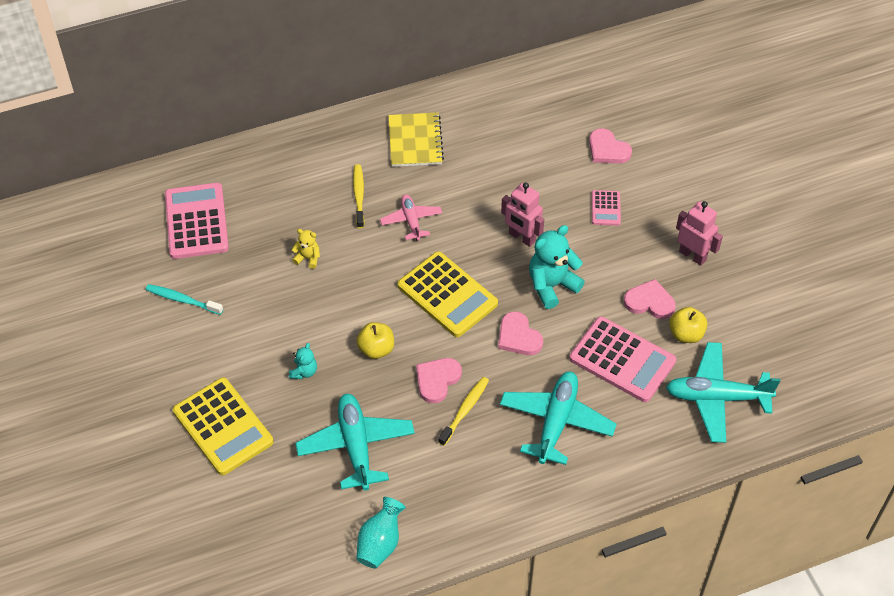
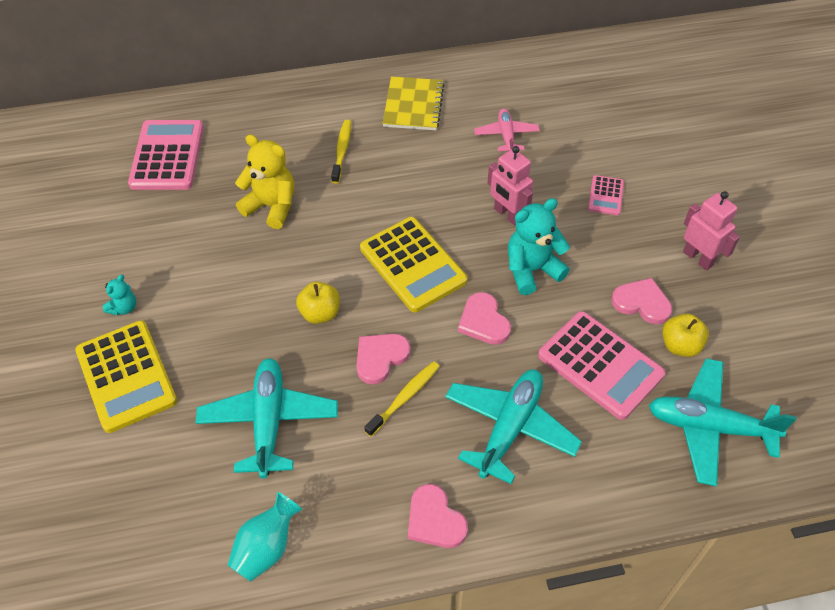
camera: 10 degrees right, 0 degrees up
(183, 300) = (127, 232): turquoise toothbrush -> none
(304, 372) = (233, 327): turquoise teddy bear -> turquoise teddy bear (124, 308)
(308, 258) = (271, 206): yellow teddy bear -> yellow teddy bear, size x1.94
(411, 221) = (391, 182): pink plane -> pink plane (506, 135)
(607, 149) = (617, 137): pink heart -> pink heart (435, 520)

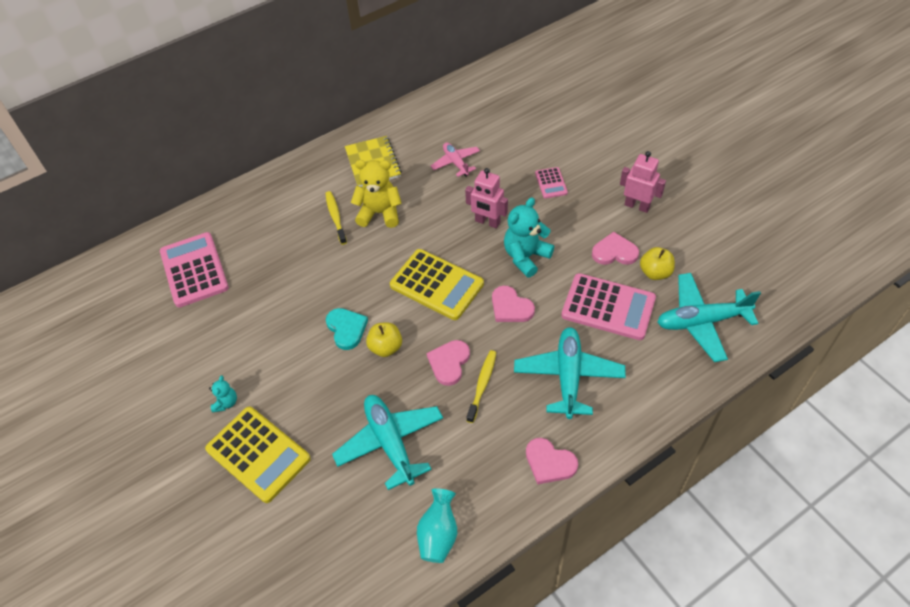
camera: 20 degrees left, 0 degrees up
(271, 206) = (303, 280): yellow teddy bear -> yellow teddy bear (379, 213)
(289, 277) = (346, 329): none -> turquoise heart

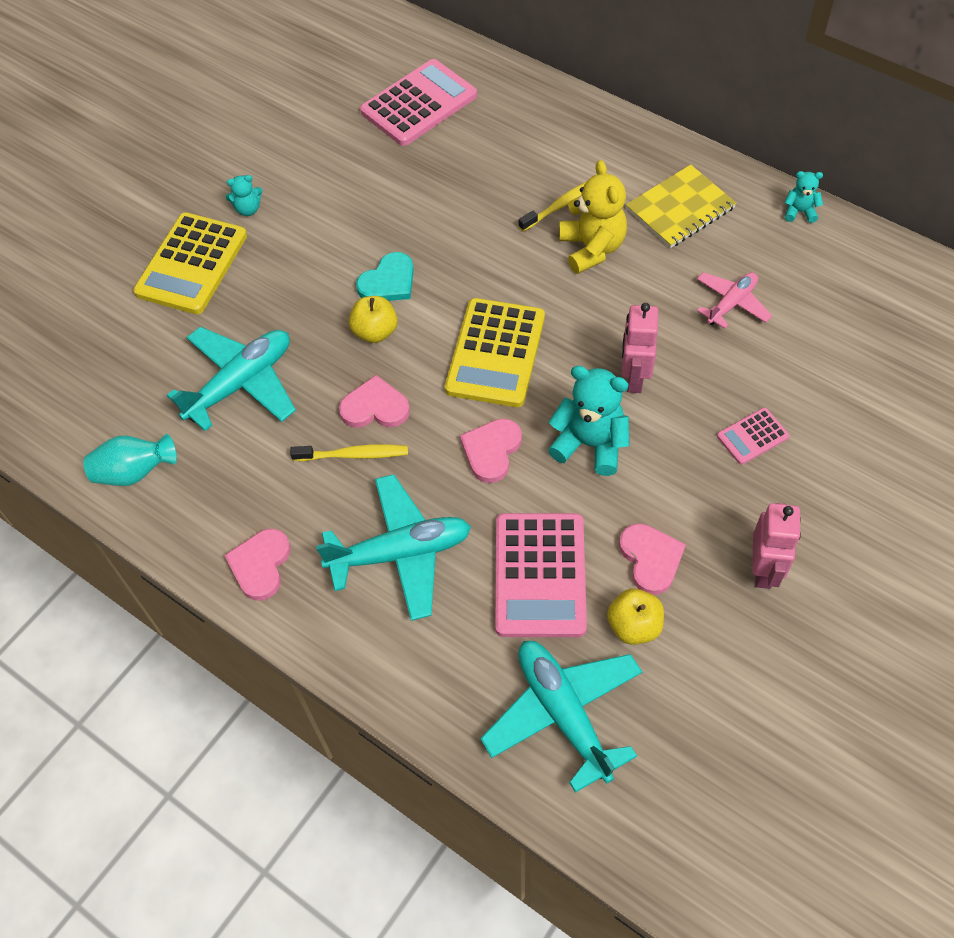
camera: 70 degrees right, 5 degrees up
(406, 113) = (799, 212): none -> turquoise teddy bear

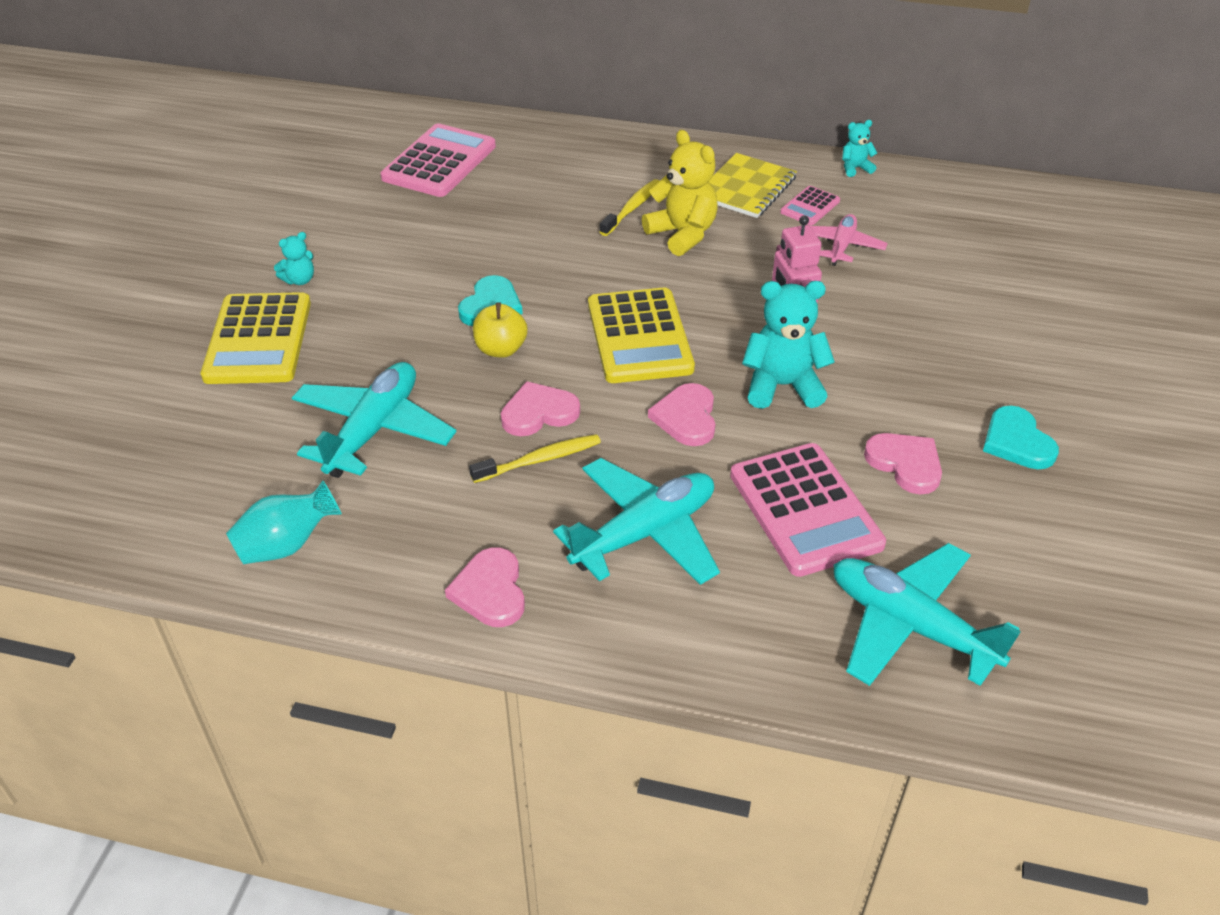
camera: 25 degrees left, 15 degrees down
(634, 626) = (928, 525): yellow apple -> none
(752, 436) = (931, 340): pink calculator -> pink calculator (810, 207)
(763, 569) = (1017, 442): pink robot -> turquoise heart

